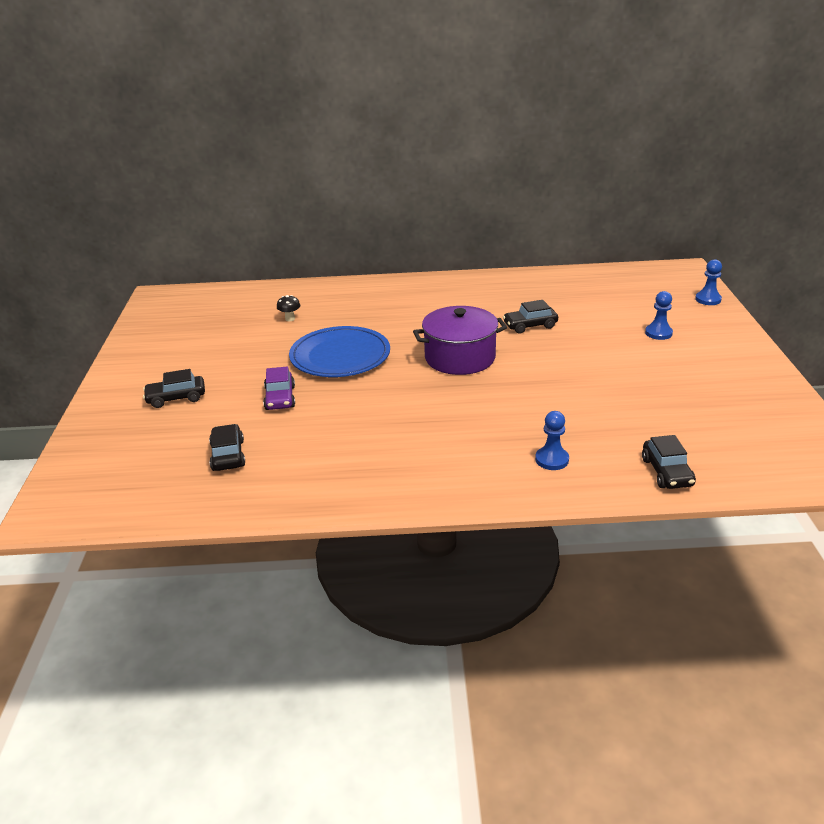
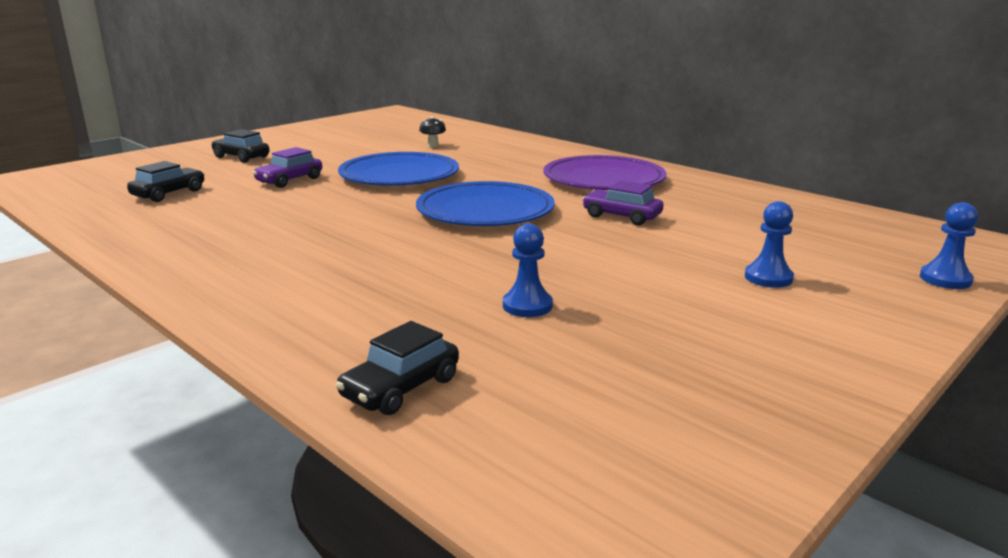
camera: 45 degrees right, 10 degrees down
(460, 358) = (485, 211): purple pot -> blue plate
(461, 301) = (603, 179): none -> purple plate
(530, 326) = (621, 216): black car -> purple car
(552, 460) = (333, 310): blue pawn -> blue pawn (527, 306)

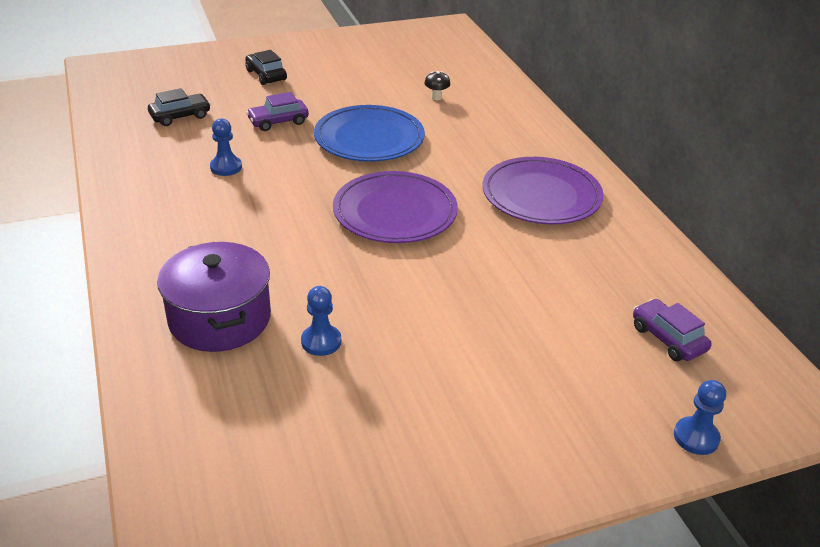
camera: 25 degrees right, 15 degrees up
(388, 317) = (220, 318): none -> purple pot
(401, 388) = (173, 391): black car -> none
(485, 211) = (395, 212): blue plate -> purple plate
(621, 216) = (501, 256): purple car -> purple car (668, 338)
(768, 278) = (539, 378): blue pawn -> blue pawn (226, 167)

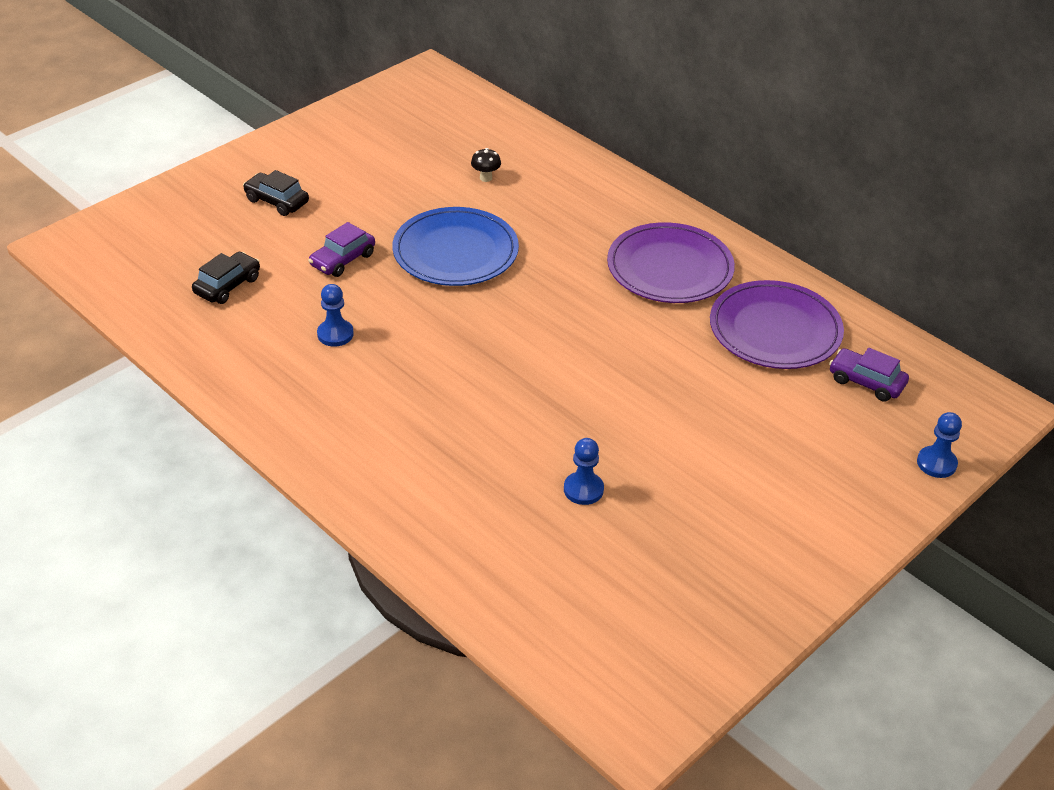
camera: 25 degrees left, 5 degrees up
(220, 318) = (473, 501): purple pot -> none
(395, 212) = (547, 332): purple plate -> purple plate (775, 330)

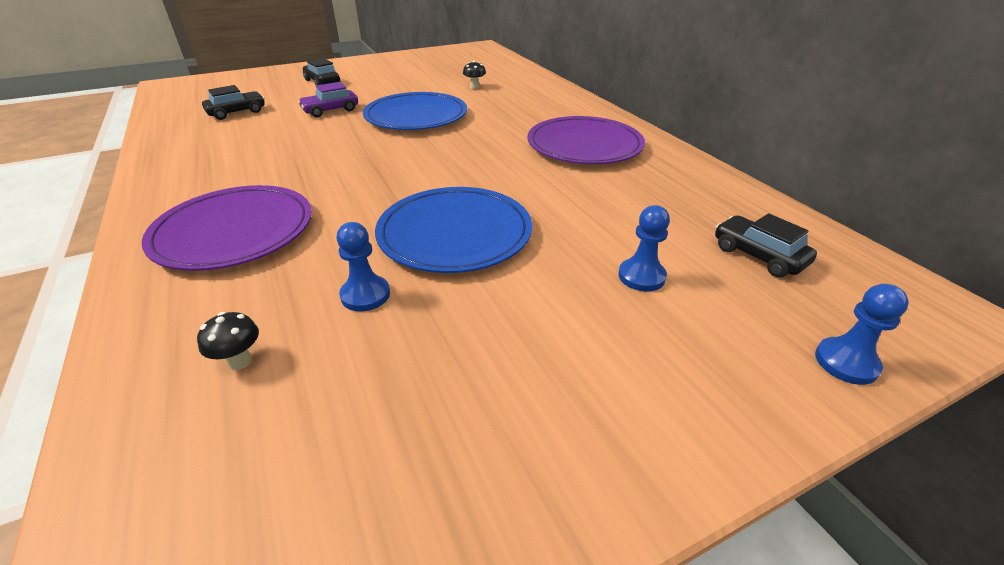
camera: 20 degrees right, 5 degrees down
(335, 334) = (275, 145): blue pawn -> blue pawn (641, 276)
(537, 561) = (240, 361): none -> black mushroom
(613, 413) = (455, 234): none -> blue plate
(775, 330) = (666, 198): purple plate -> purple plate (234, 232)
(866, 382) = (758, 255): purple car -> black car

